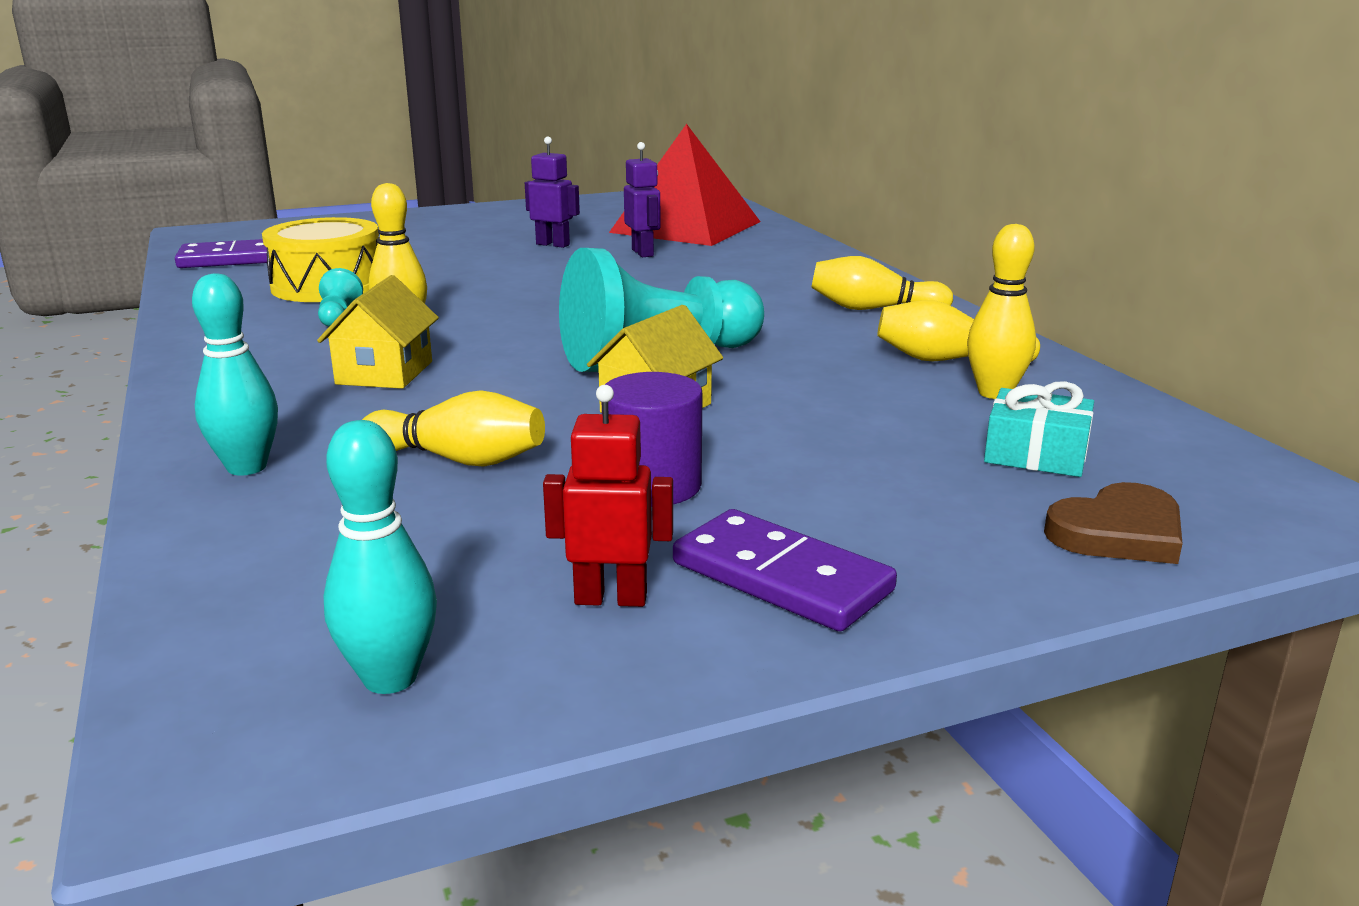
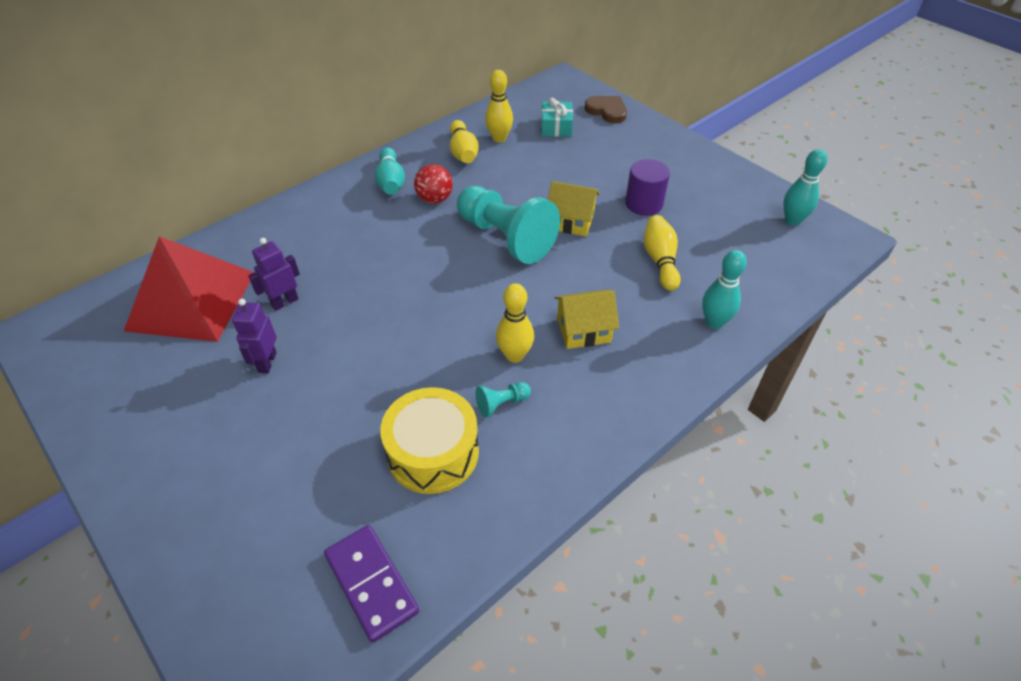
camera: 110 degrees left, 25 degrees up
(611, 598) = (721, 193): red robot -> none
(781, 577) = (682, 165): purple domino -> none
(804, 328) = (435, 199): none -> red ball
(873, 309) = (391, 182): yellow bowling pin -> turquoise bowling pin

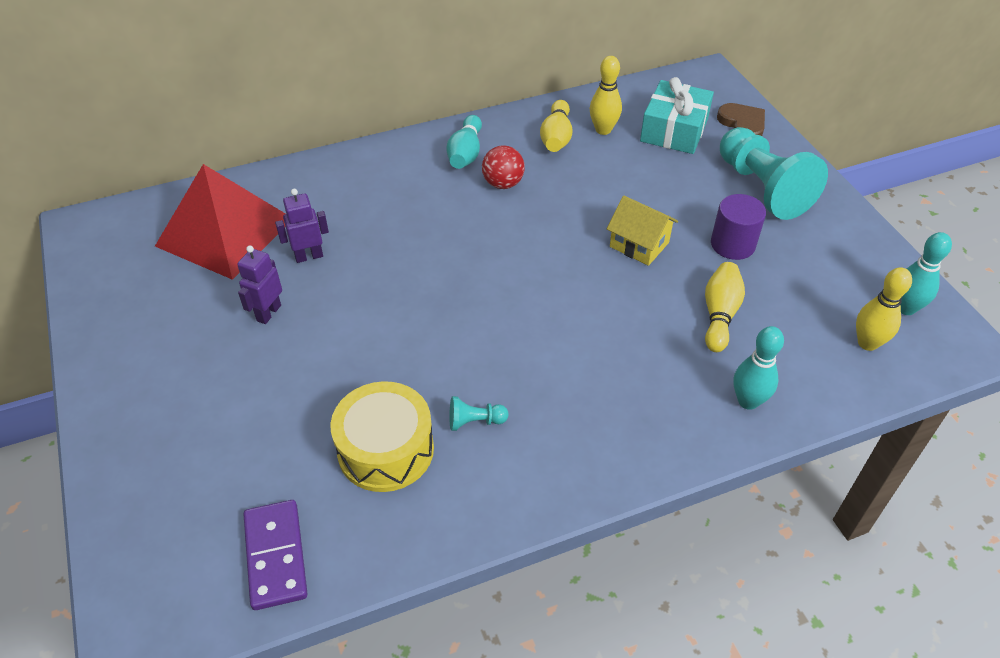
camera: 20 degrees right, 0 degrees up
(506, 238) = (559, 245): turquoise pawn -> turquoise pawn (762, 188)
(514, 355) = (511, 375): yellow bowling pin -> yellow bowling pin (867, 343)
(556, 127) = (674, 130): turquoise gift -> turquoise gift, size x1.56
(584, 330) = (596, 369): yellow house -> none

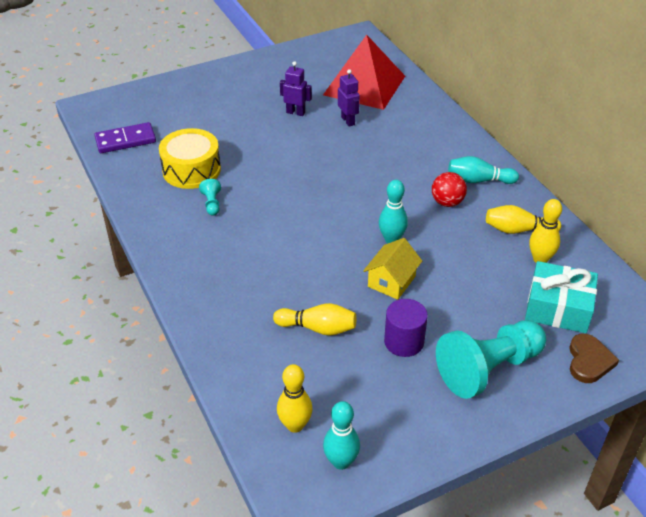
camera: 85 degrees right, 5 degrees down
(742, 124) = (589, 361): brown heart -> brown heart turned 45 degrees counterclockwise
(748, 401) = (230, 340): turquoise bowling pin -> turquoise bowling pin (391, 239)

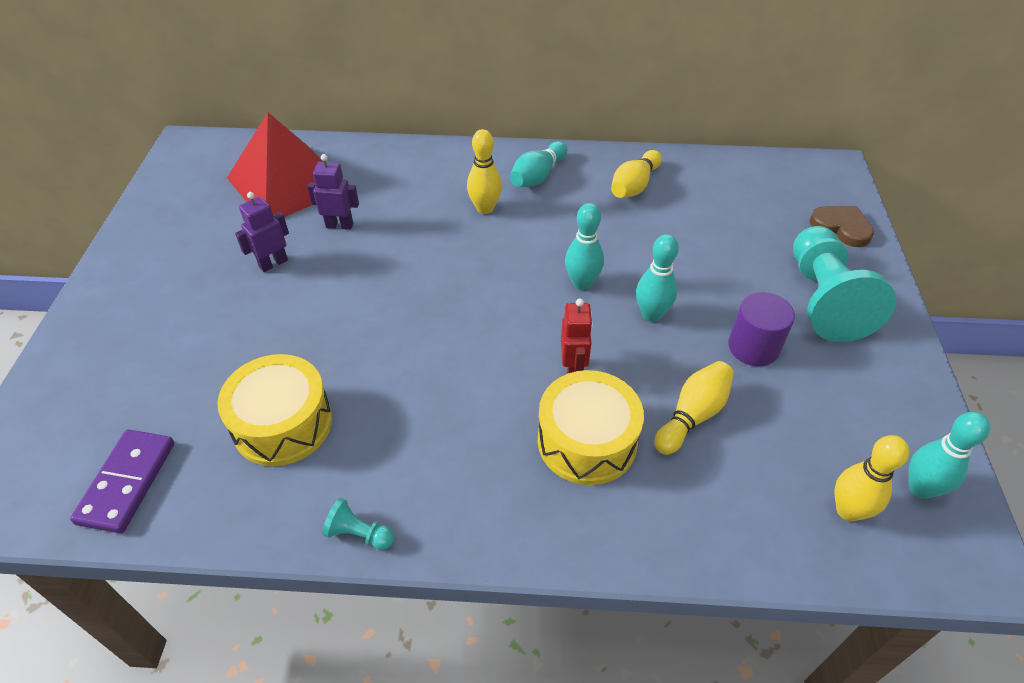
camera: 60 degrees left, 5 degrees up
(212, 203) = (378, 429): turquoise pawn -> turquoise pawn (359, 534)
(263, 287) = (587, 441): none -> yellow drum
(313, 262) = (573, 369): none -> red robot
(391, 281) = (651, 314): yellow house -> turquoise bowling pin
(447, 202) = (554, 214): red ball -> none
(540, 259) = (686, 192): yellow bowling pin -> yellow bowling pin (485, 208)
(558, 307) = (761, 212): turquoise gift -> none

